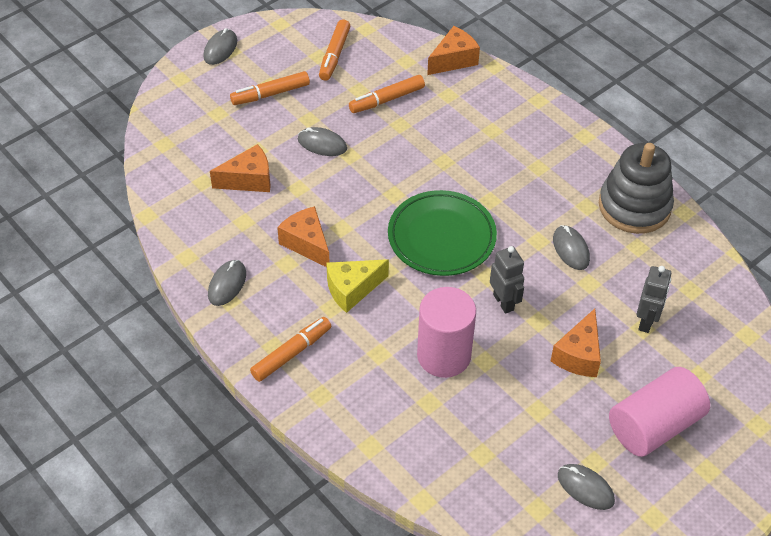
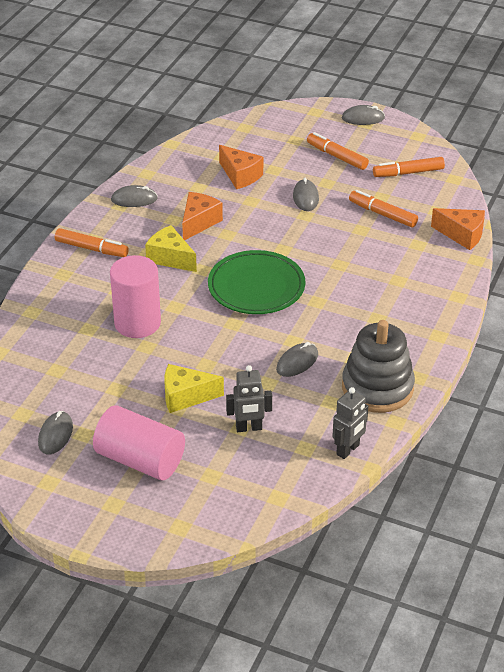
camera: 65 degrees right, 10 degrees down
(504, 302) = (212, 339): grey robot -> grey robot (348, 450)
(578, 355) = (186, 397): orange cheese -> yellow cheese

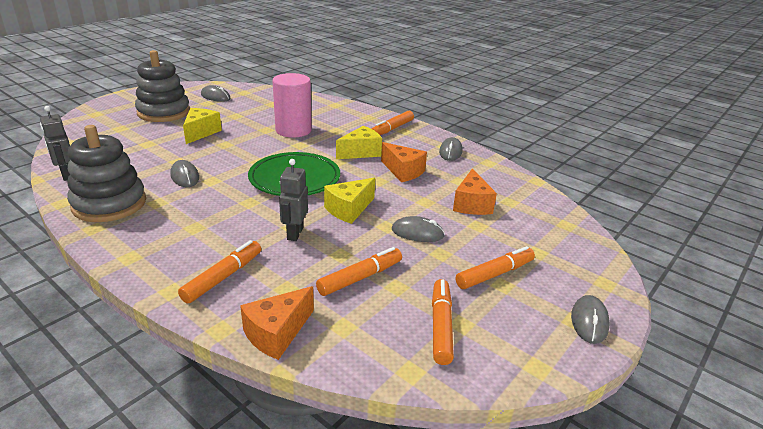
camera: 105 degrees right, 10 degrees down
(140, 460) = (164, 112): pink cylinder -> grey stacking toy
(240, 176) = (471, 204): orange cheese -> orange cheese turned 60 degrees counterclockwise
(249, 428) = (143, 146): grey robot -> grey robot (294, 234)
(292, 240) = (349, 209): none -> yellow cheese
(427, 277) = (223, 277): none -> orange marker

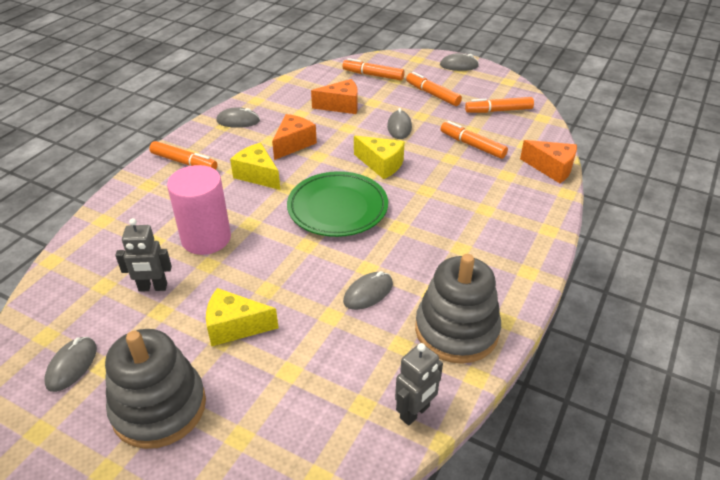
camera: 100 degrees left, 10 degrees up
(223, 277) = (516, 208): orange marker -> orange marker (373, 75)
(294, 234) = (436, 186): grey robot -> grey robot (153, 288)

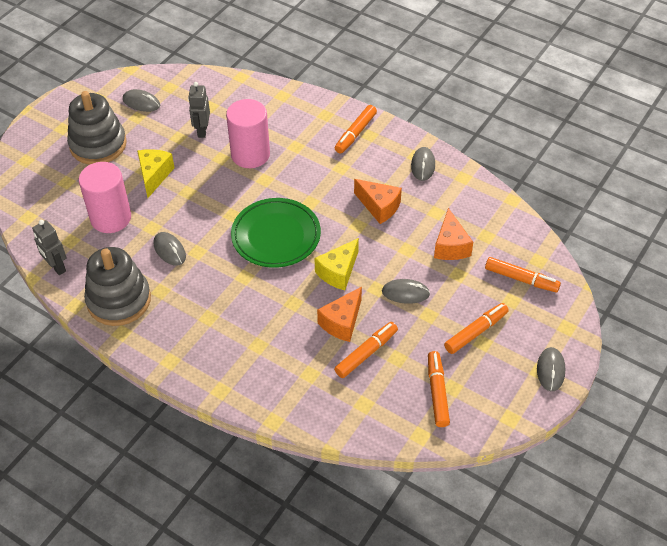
camera: 95 degrees right, 10 degrees up
(257, 175) = (331, 182): yellow cheese -> none
(316, 363) = (111, 218): none -> pink cylinder
(373, 75) = (521, 279): orange marker -> orange marker turned 90 degrees clockwise
(551, 169) = (316, 418): orange cheese -> orange cheese (342, 322)

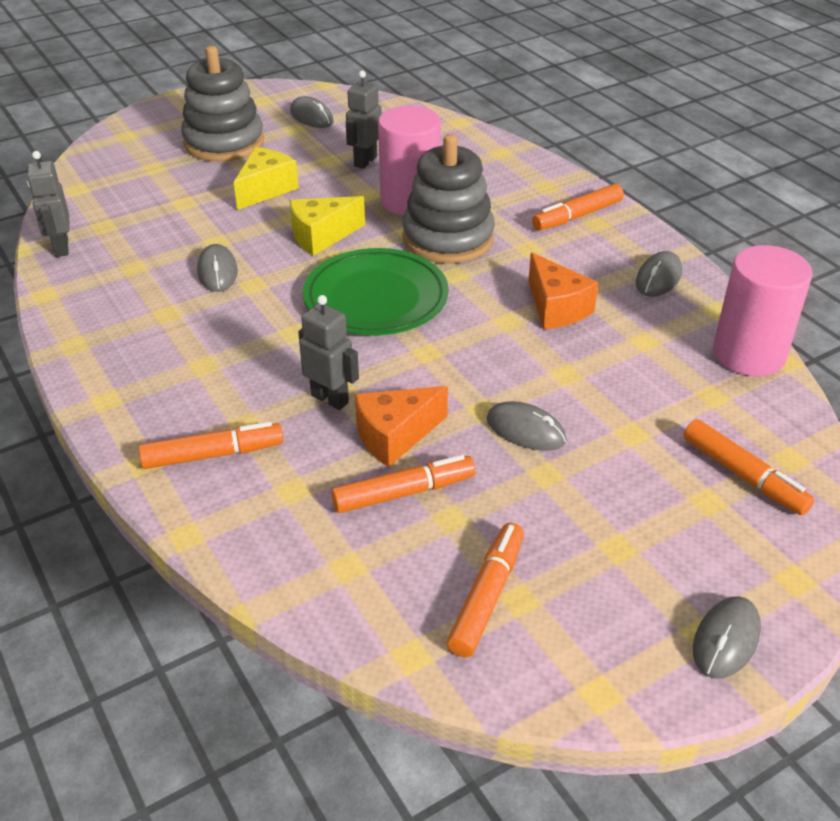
camera: 25 degrees right, 10 degrees down
(111, 218) = (173, 217): pink cylinder -> pink cylinder (748, 354)
(119, 300) = (103, 306): grey stacking toy -> grey stacking toy (448, 238)
(293, 312) = (330, 399): none -> grey robot
(338, 272) = (436, 369): yellow cheese -> yellow cheese (321, 236)
(450, 246) = (642, 391): orange cheese -> none
(475, 332) = (614, 527): orange marker -> orange marker (212, 454)

